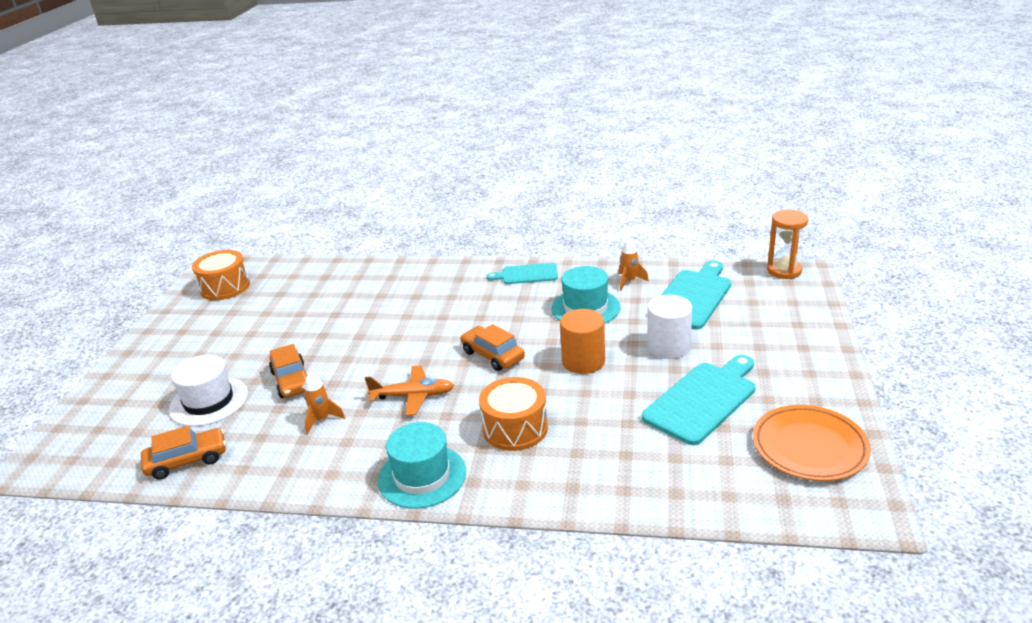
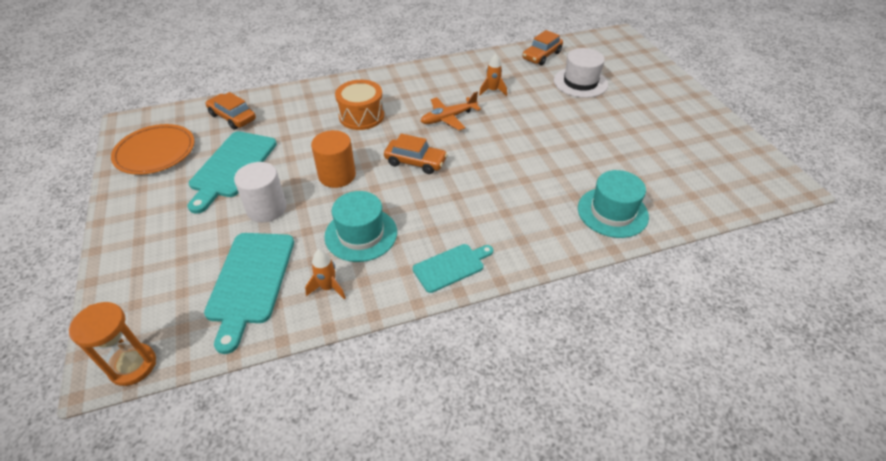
camera: 150 degrees right, 15 degrees up
(225, 287) = (732, 165): orange drum -> none
(292, 381) = (545, 106): orange car -> orange car (232, 117)
(422, 476) = (399, 80): turquoise hat -> turquoise hat (612, 212)

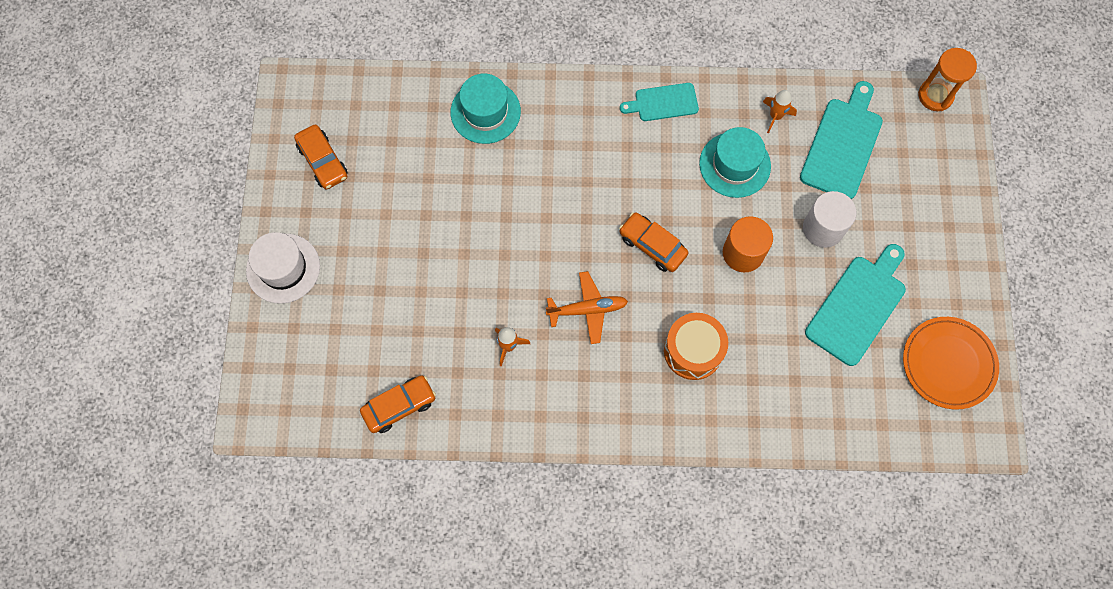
camera: 160 degrees left, 25 degrees up
(232, 117) = (856, 405): orange car -> orange car (323, 161)
(580, 82) = (385, 324): white hat -> white hat (283, 268)

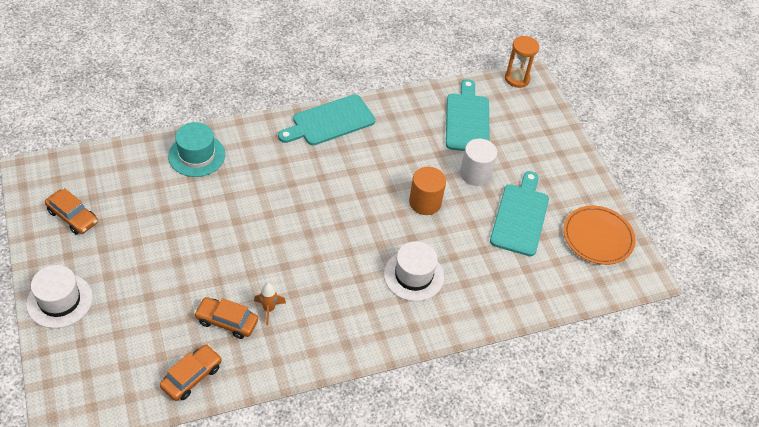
camera: 25 degrees left, 20 degrees down
(588, 309) = (323, 268): orange plane -> none
(652, 245) = (356, 213): orange car -> orange car (227, 321)
(663, 103) = (330, 121): turquoise cutting board -> turquoise cutting board, size x1.65
(693, 351) = (413, 275): orange drum -> white hat
(735, 165) = (397, 148): turquoise hat -> none
(775, 116) = (414, 113): orange rocket -> none

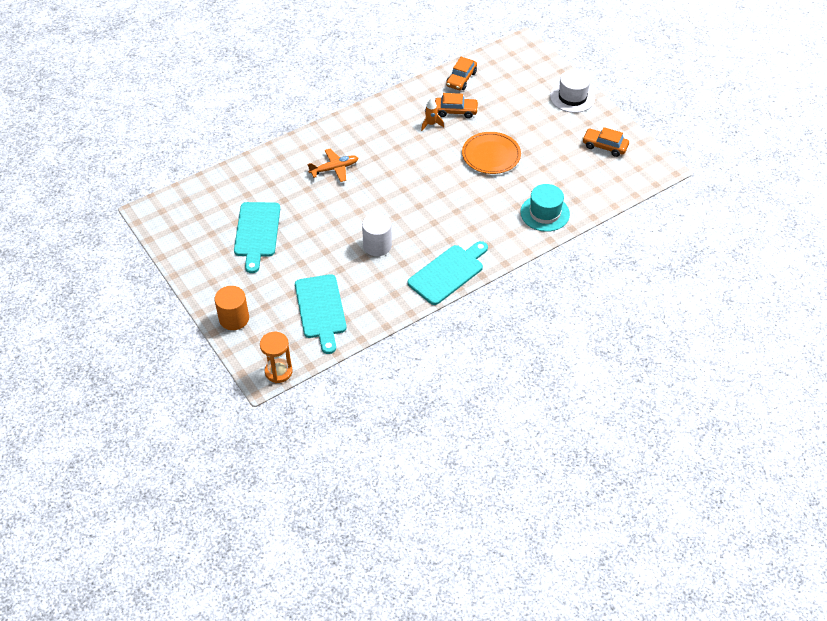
camera: 170 degrees right, 0 degrees up
(413, 275) = (334, 169): white hat -> orange plane
(425, 202) = (340, 224): orange cylinder -> orange cylinder (234, 318)
(475, 174) = (302, 259): white cylinder -> white cylinder (377, 245)
(598, 237) = (188, 232): orange plate -> orange plate (491, 155)

